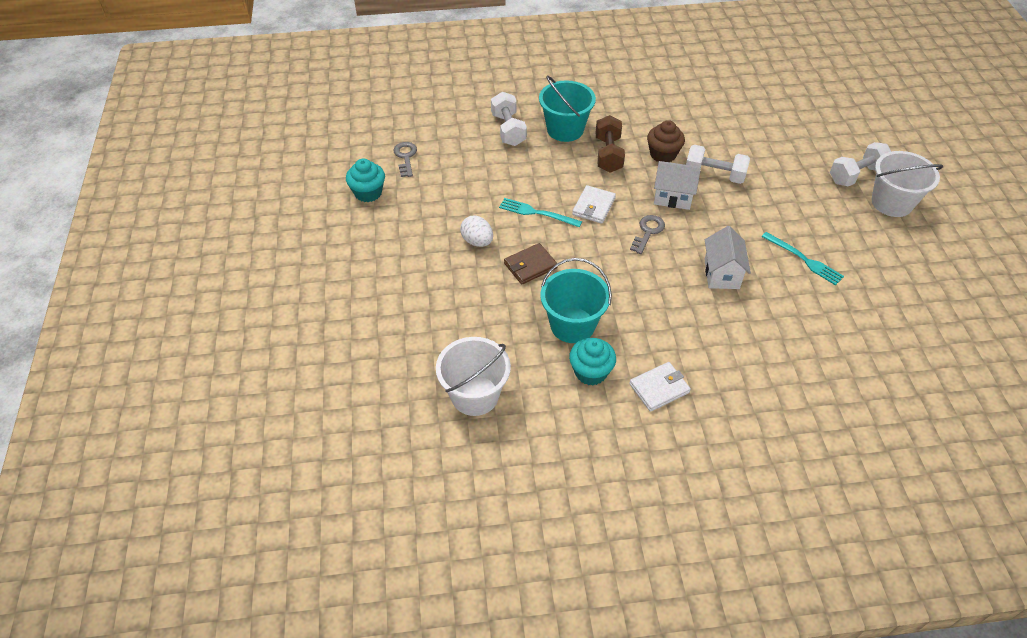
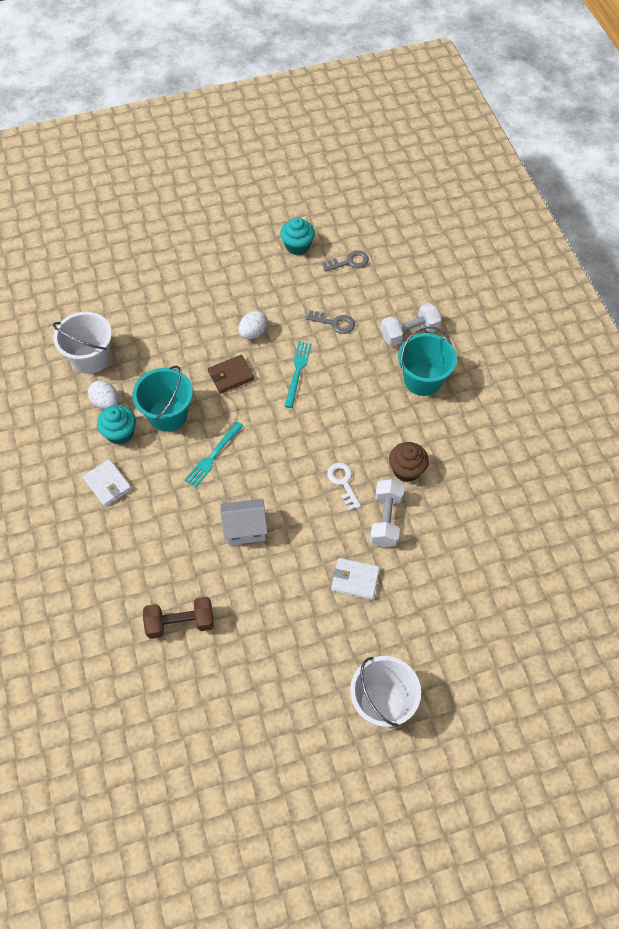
camera: 80 degrees right, 10 degrees up
(530, 266) = (231, 375): brown wallet -> brown wallet turned 75 degrees counterclockwise
(545, 383) = (106, 402): none -> white egg
(593, 206) = (315, 416): white wallet -> white wallet (355, 579)
(608, 154) = (394, 421): brown dumbbell -> brown dumbbell (180, 623)
(648, 232) = (290, 463): grey key -> grey key (334, 323)
(672, 197) = (343, 482): white house -> white key
(804, 260) = (276, 605): turquoise fork -> turquoise fork (213, 456)
(856, 175) = (420, 667): white dumbbell -> none

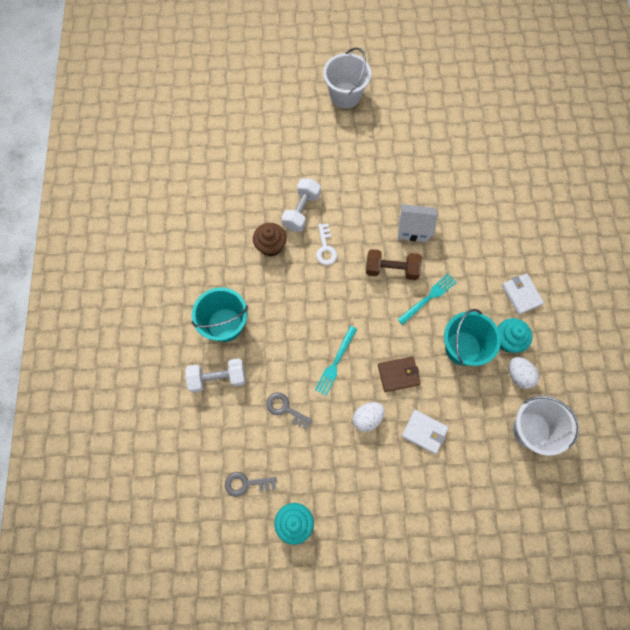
camera: 165 degrees left, 10 degrees up
(180, 623) = (473, 174): brown dumbbell -> brown dumbbell (391, 269)
(355, 579) = (339, 173): white wallet -> white wallet (424, 432)

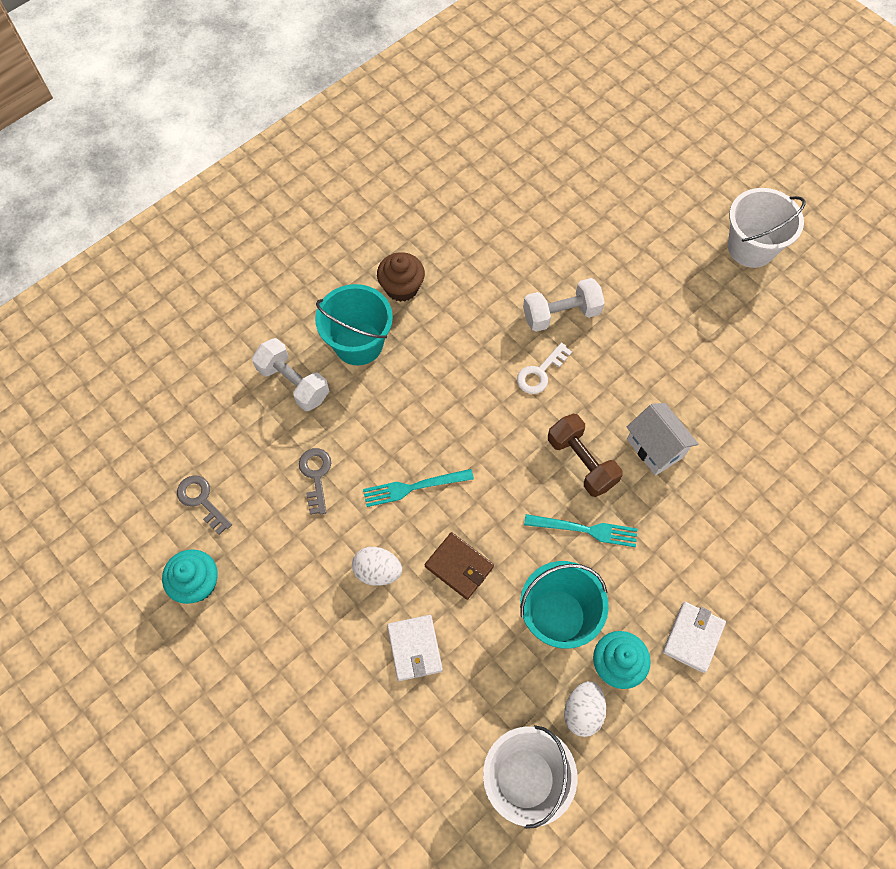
camera: 50 degrees right, 5 degrees down
(270, 246) = (489, 316): brown cupcake -> brown cupcake (401, 287)

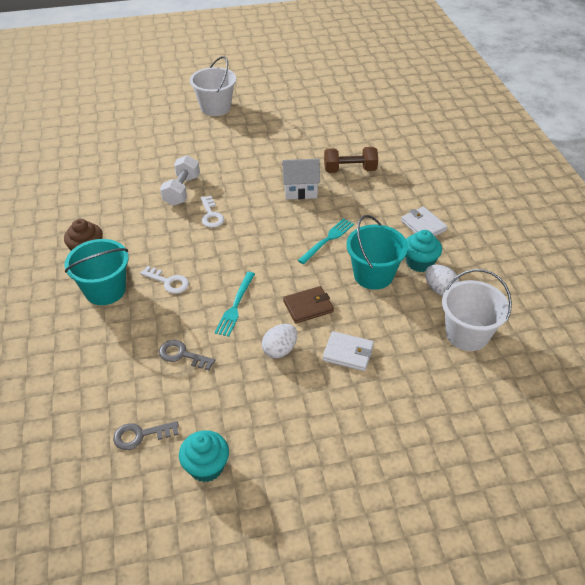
camera: 60 degrees left, 20 degrees down
(293, 383) = (99, 338): white dumbbell -> none
(407, 396) = (168, 282): none -> white key
(581, 462) = (284, 223): brown dumbbell -> brown dumbbell (350, 170)

